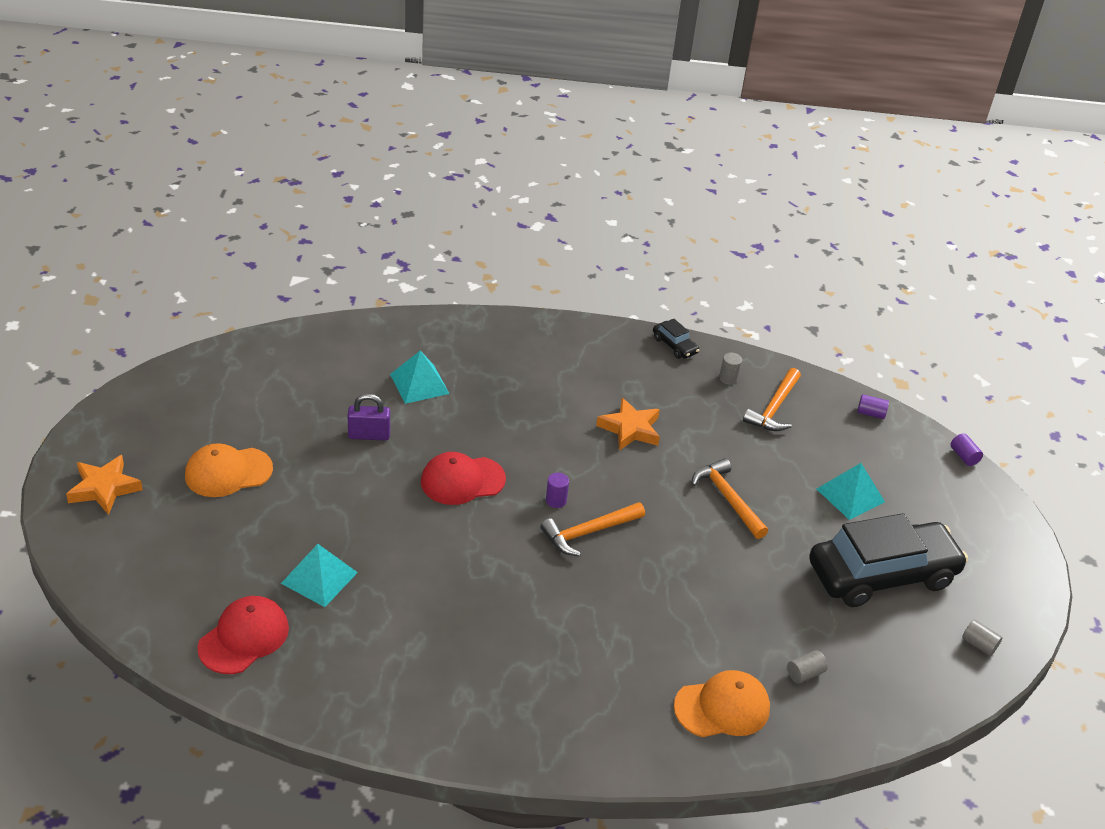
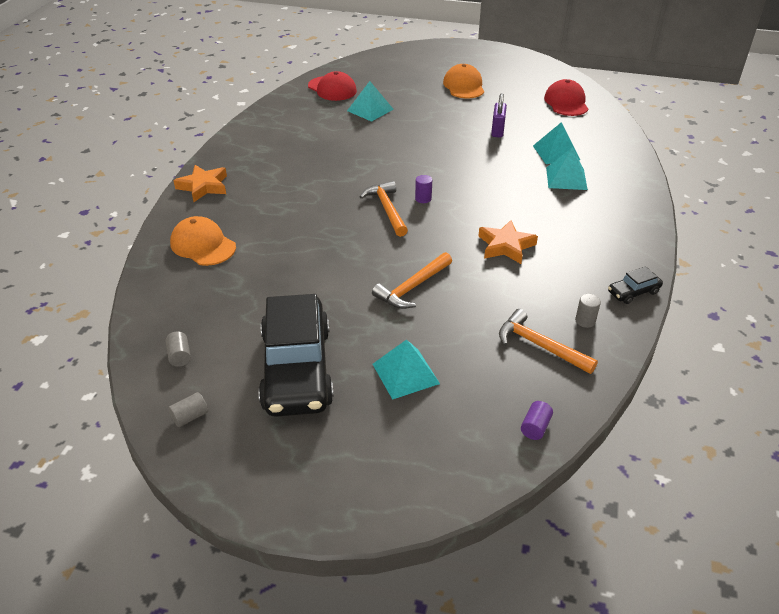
camera: 105 degrees right, 0 degrees up
(104, 488) = (453, 55): orange star -> orange star (203, 186)
(462, 480) = (449, 162): red cap -> red cap (566, 102)
(479, 378) = (566, 178): none -> turquoise pyramid
(722, 707) = (203, 245): orange cap -> orange cap turned 135 degrees clockwise
(727, 499) = (412, 287): orange hammer -> orange hammer turned 150 degrees clockwise
(805, 673) = (212, 292): grey cylinder -> grey cylinder (180, 356)
(964, 456) = (457, 500): purple cylinder -> none

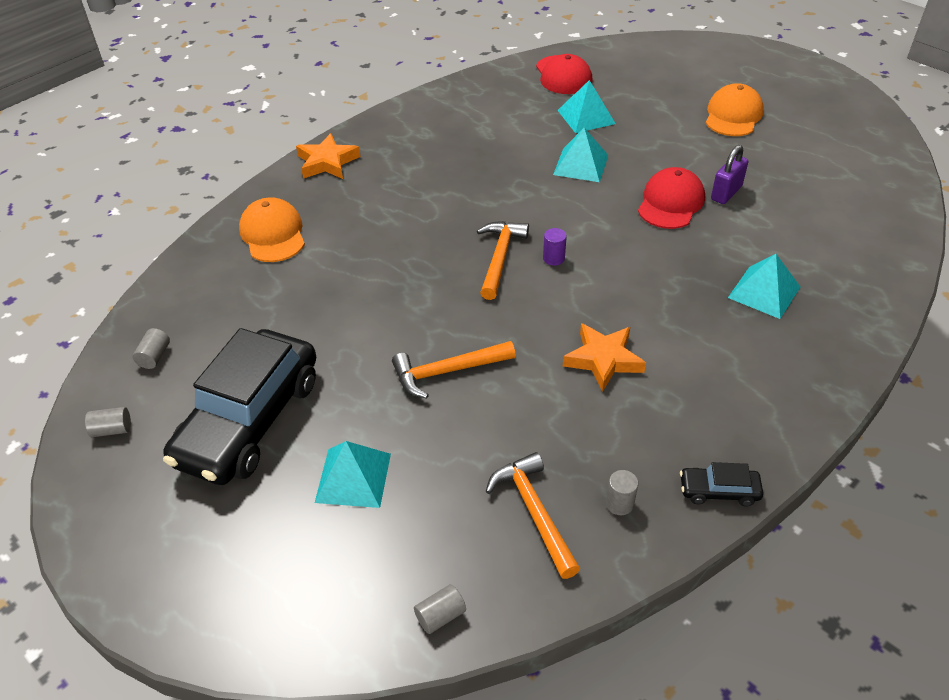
camera: 30 degrees right, 5 degrees up
(535, 427) = (440, 616): purple cylinder -> grey cylinder
(556, 152) = (781, 249): turquoise pyramid -> turquoise pyramid (580, 164)
(566, 102) = (858, 179): red cap -> red cap (671, 203)

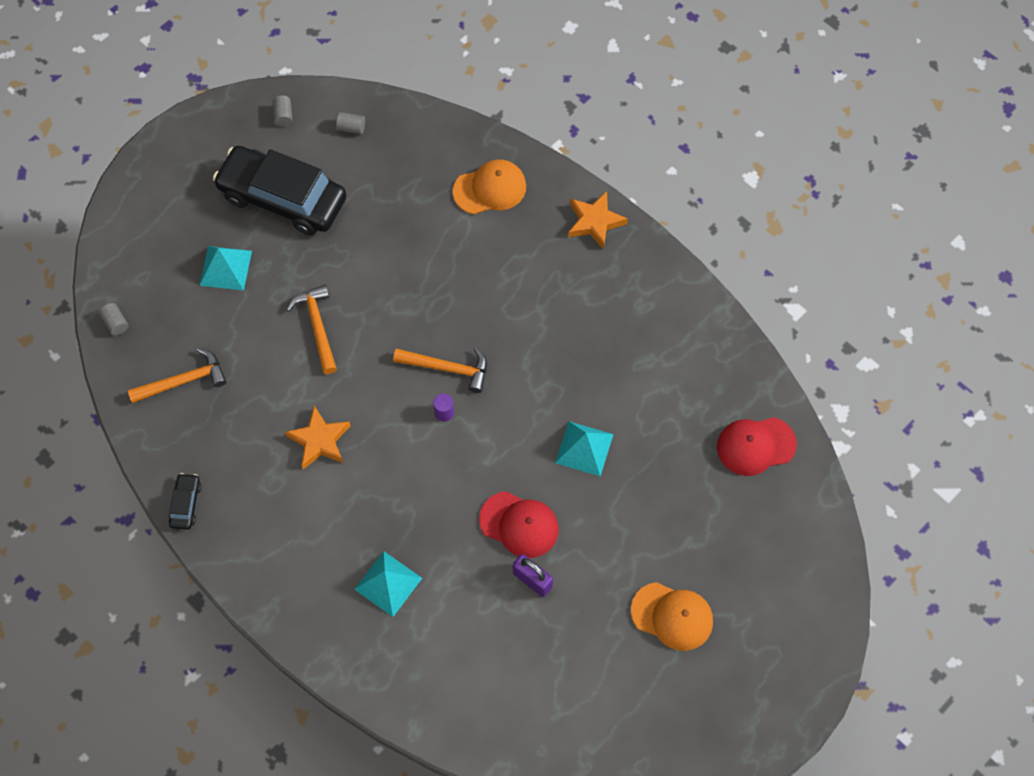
camera: 90 degrees right, 20 degrees up
(586, 117) = (671, 462): turquoise pyramid -> none
(619, 503) = (183, 436): grey cylinder -> none

